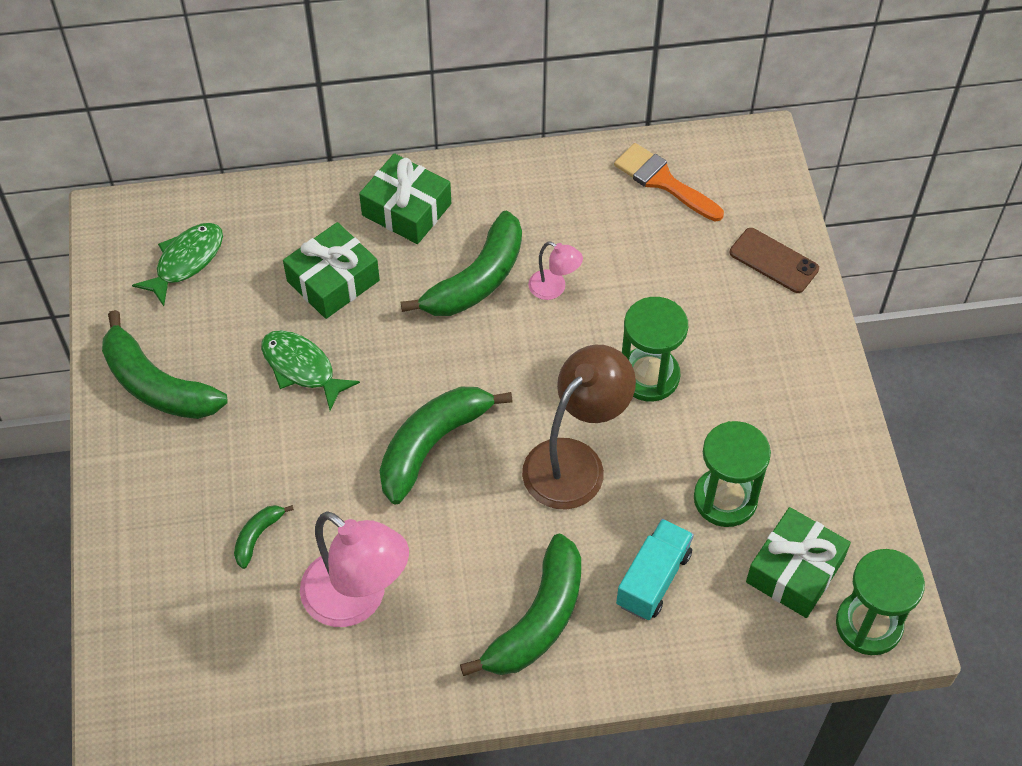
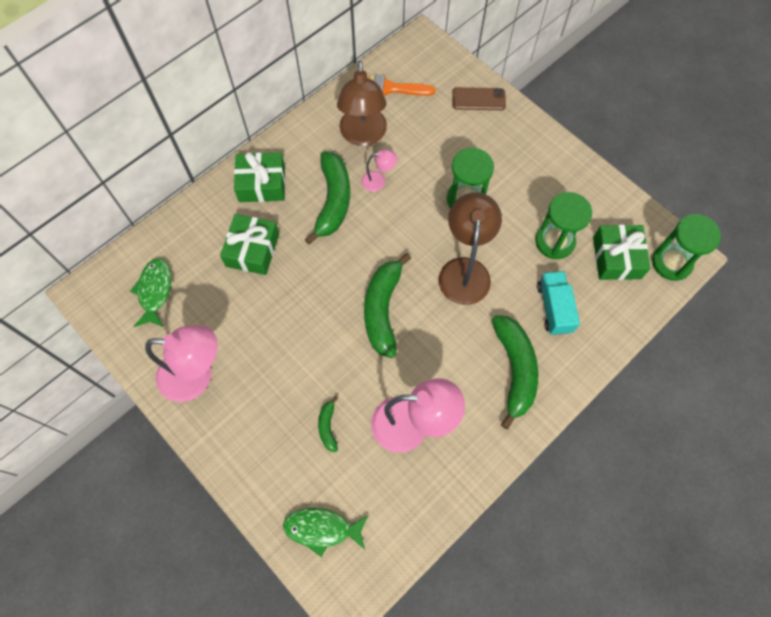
camera: 35 degrees left, 10 degrees up
(157, 385) = (196, 376): green banana -> pink lamp
(301, 368) = (275, 312): green fish -> green fish (322, 529)
(580, 222) = (363, 135): none -> brown lamp

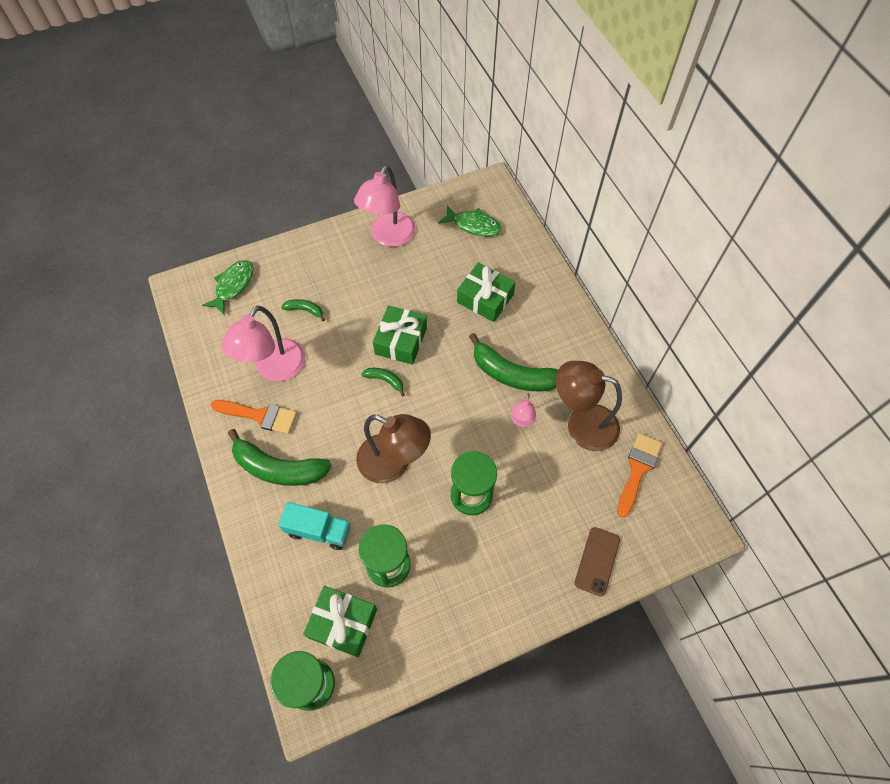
camera: 110 degrees right, 5 degrees down
(262, 184) = (552, 322): green gift -> green gift (401, 341)
(383, 309) = (385, 380): green banana -> green banana, size x0.47
(470, 414) = (260, 415): none -> orange brush

